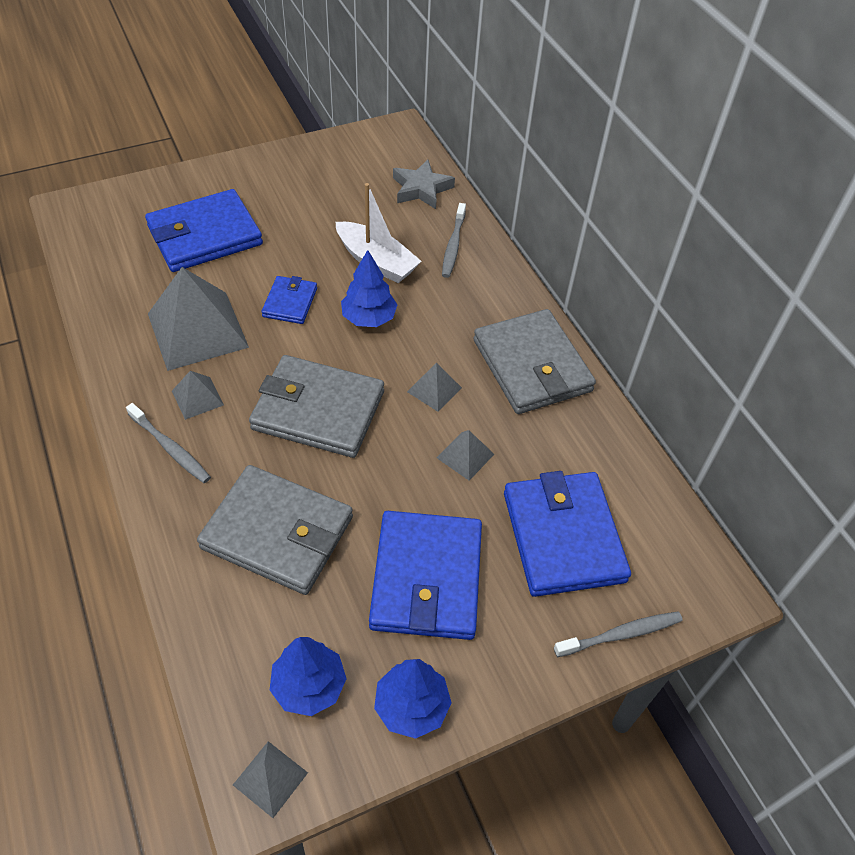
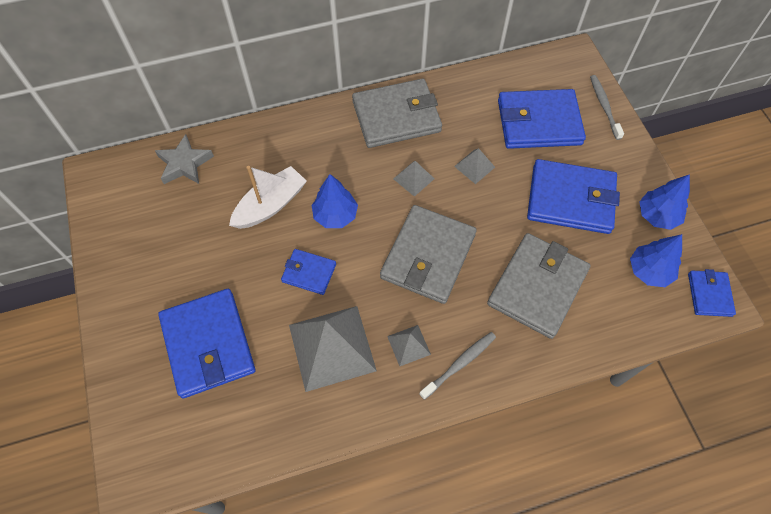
camera: 80 degrees left, 10 degrees up
(270, 778) = (709, 294): grey pyramid -> blue wallet
(453, 245) = (261, 149): grey toothbrush -> none

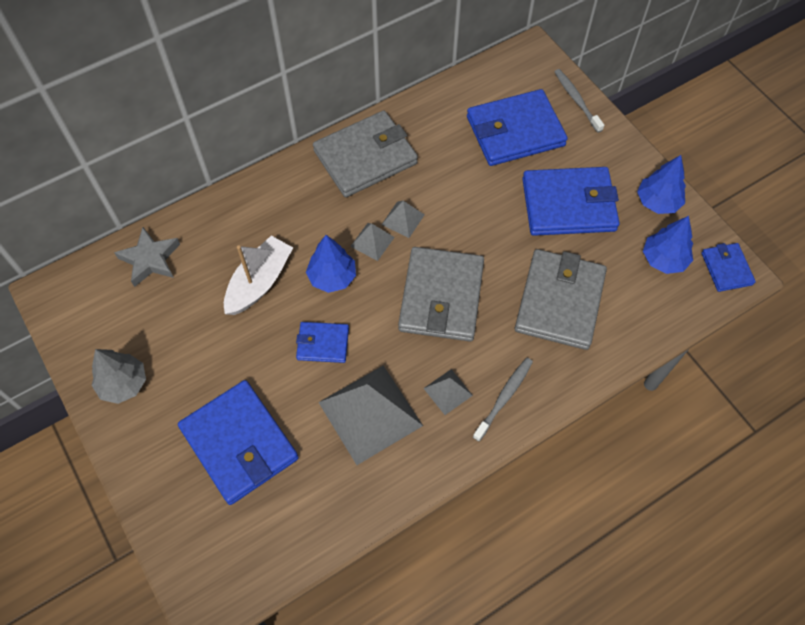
camera: 15 degrees left, 0 degrees up
(127, 266) = (123, 384): none -> grey tree
(474, 166) = (462, 192): grey pyramid -> grey pyramid (372, 241)

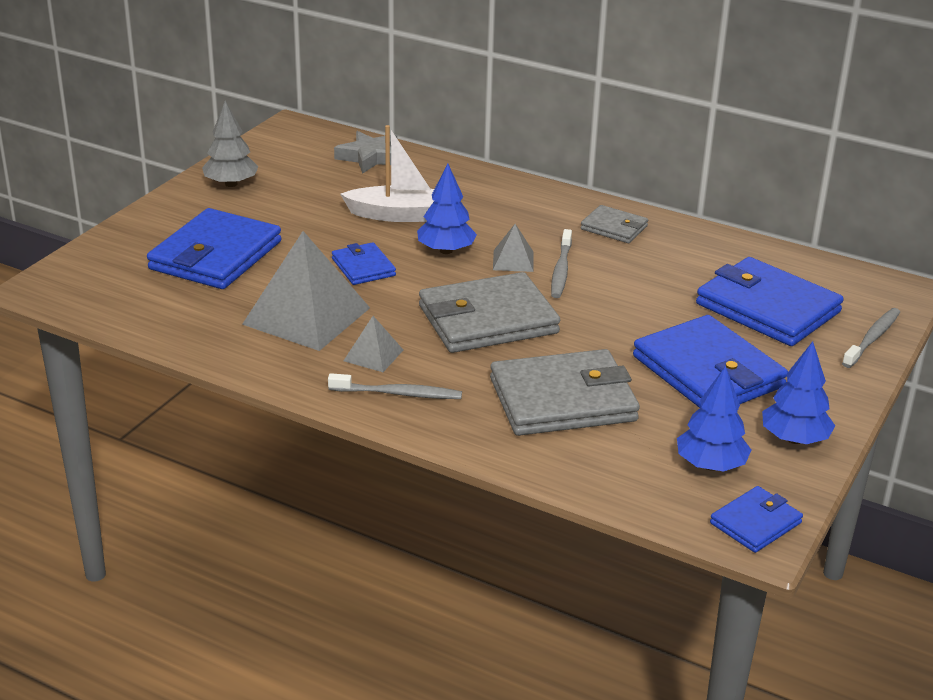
camera: 60 degrees right, 30 degrees down
(365, 157) = (614, 228): grey wallet -> grey wallet, size x0.52
(403, 219) = (561, 270): grey pyramid -> grey toothbrush

